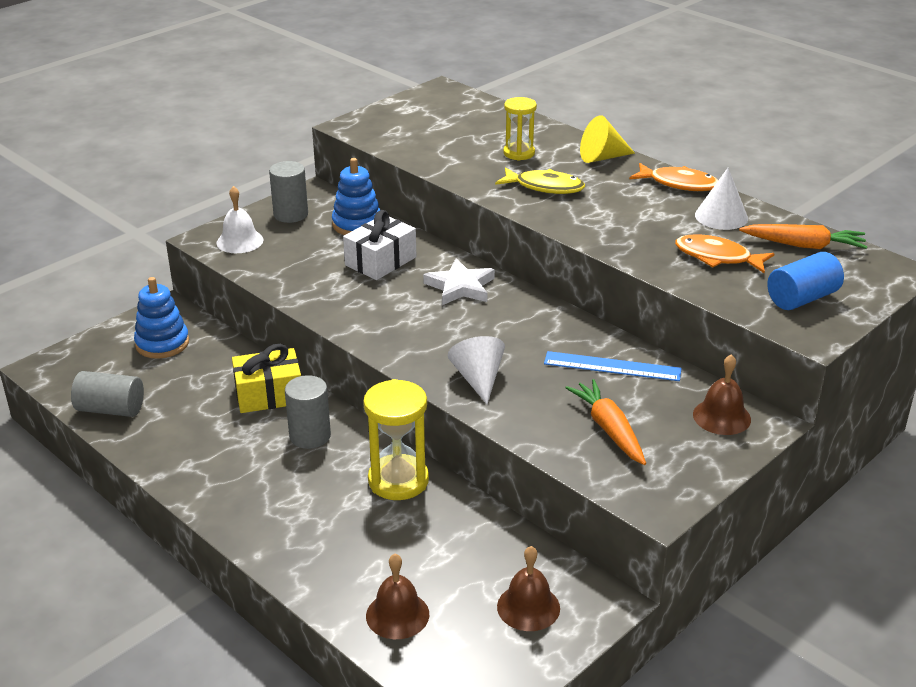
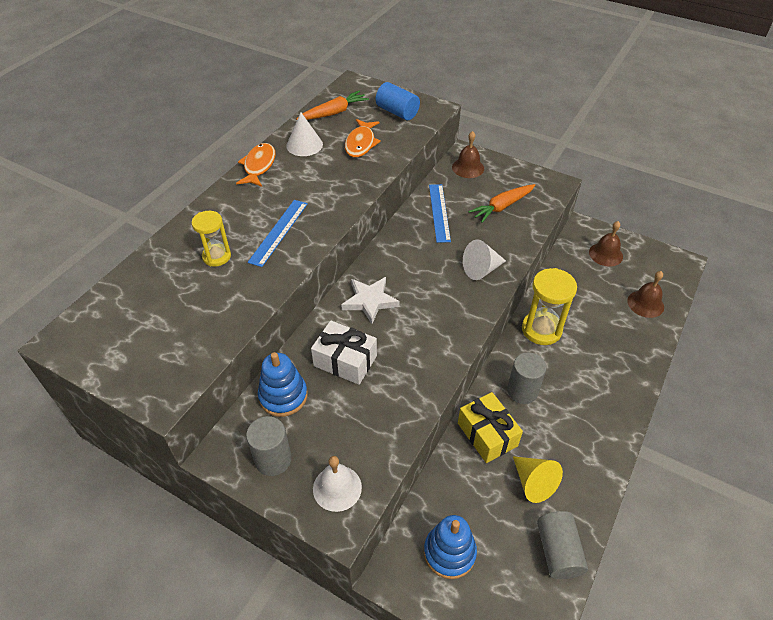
camera: 105 degrees left, 15 degrees up
(545, 187) = (278, 232): yellow fish -> blue ruler
(602, 157) = (219, 207): yellow cone -> yellow cone (533, 482)
(804, 245) = (333, 113): orange carrot -> orange carrot turned 60 degrees clockwise

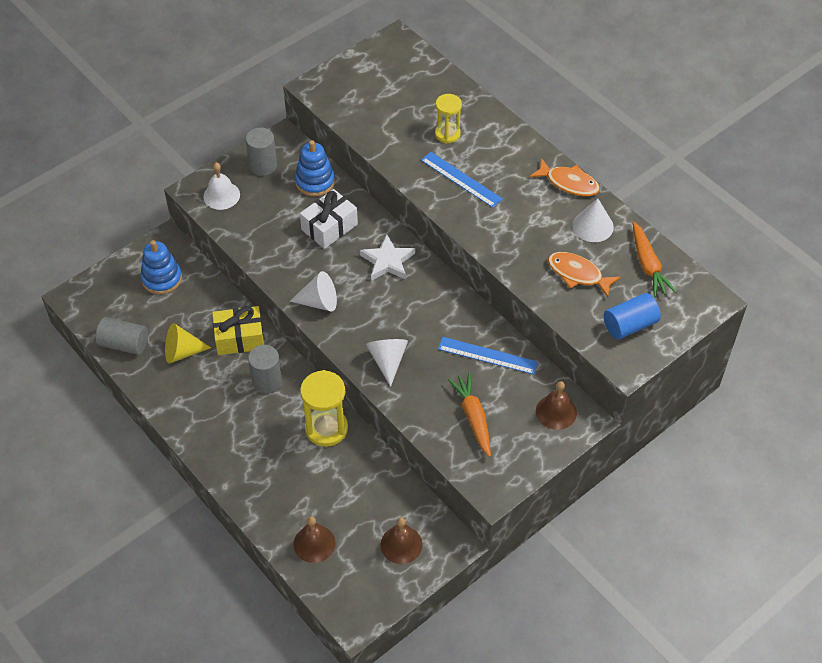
camera: 110 degrees right, 5 degrees up
(445, 338) = (319, 302): none -> white cone

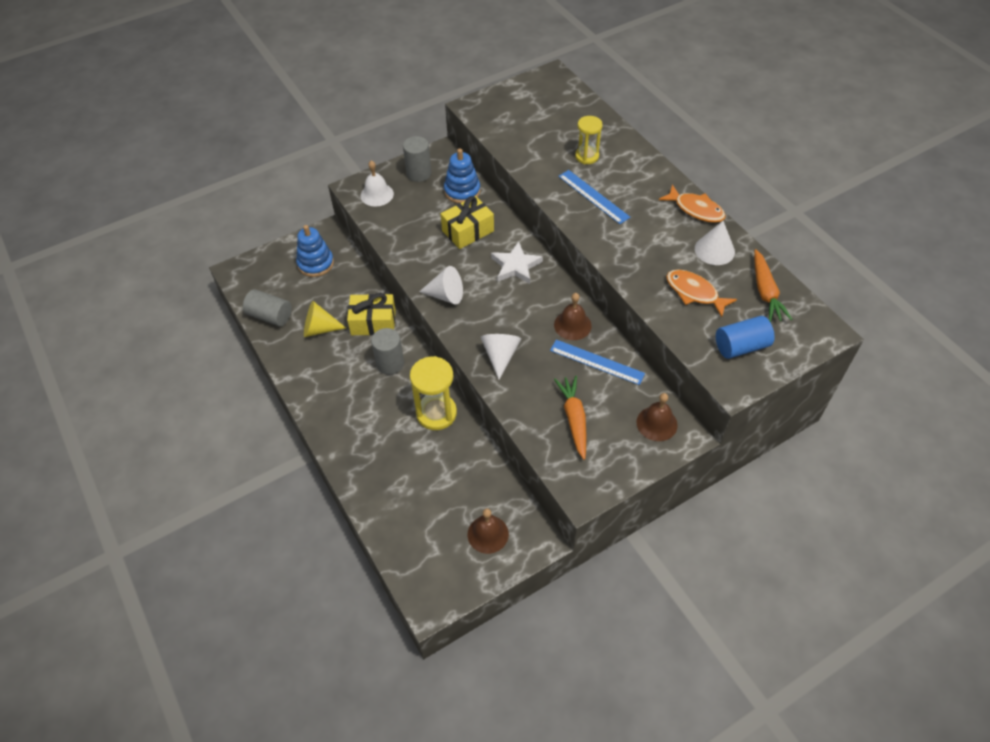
camera: 10 degrees right, 0 degrees up
(314, 543) = (404, 521): brown bell -> brown bell (572, 325)
(329, 227) = (468, 231): white gift -> yellow gift

